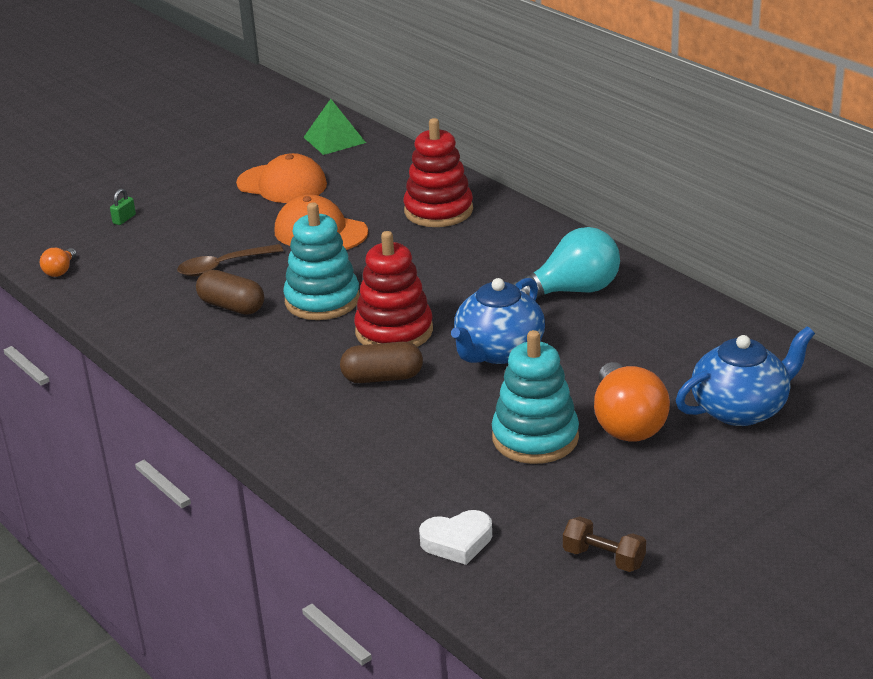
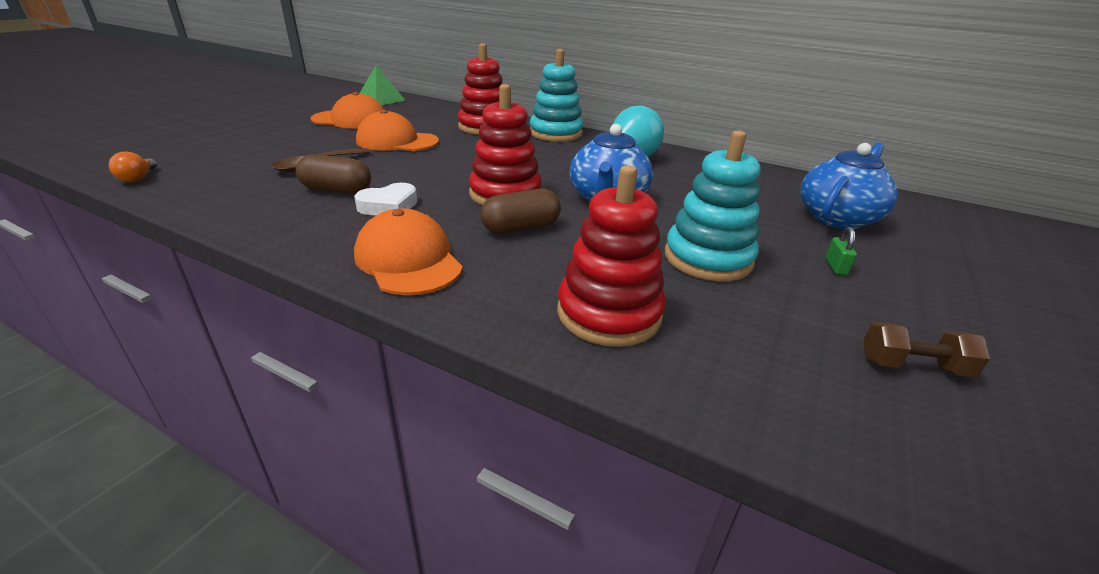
camera: 25 degrees left, 0 degrees up
(124, 219) = (208, 143): green padlock -> green padlock (835, 267)
(265, 400) = (408, 260): none -> orange cap
(322, 300) = (424, 180): turquoise stacking toy -> turquoise stacking toy (556, 133)
(397, 475) = (609, 314): none -> red stacking toy
(457, 542) = (745, 379): white heart -> white heart (389, 206)
(626, 423) = (769, 238): orange light bulb -> none

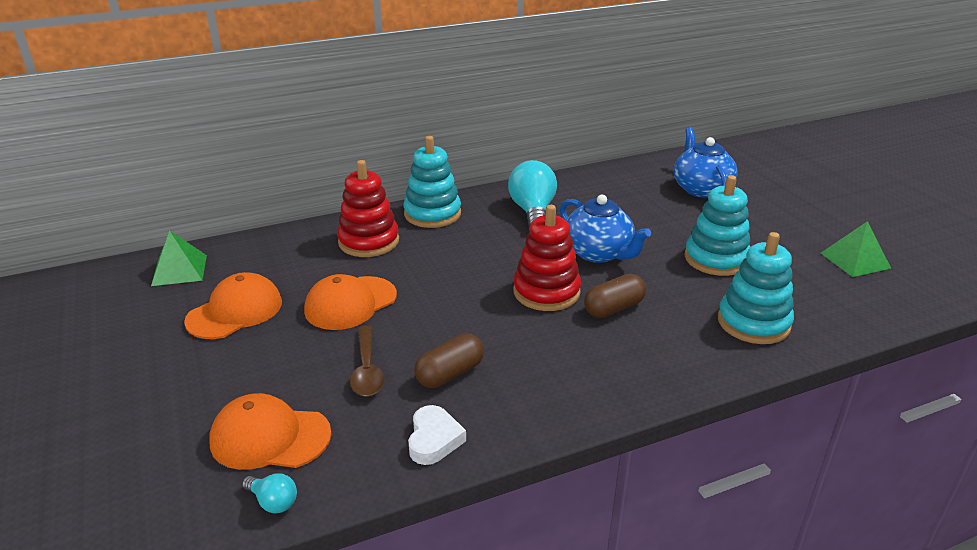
camera: 50 degrees left, 0 degrees up
(138, 178) = (273, 502): orange light bulb -> turquoise light bulb
(389, 206) = (516, 355): white heart -> white heart (434, 439)
(408, 260) = (625, 375): orange cap -> orange cap (270, 437)
(521, 228) = (613, 308): brown capsule -> brown capsule turned 45 degrees clockwise
(609, 314) = (753, 323): red stacking toy -> turquoise stacking toy
(835, 267) = (756, 225): green padlock -> none
(913, 366) = (855, 260): brown dumbbell -> green pyramid

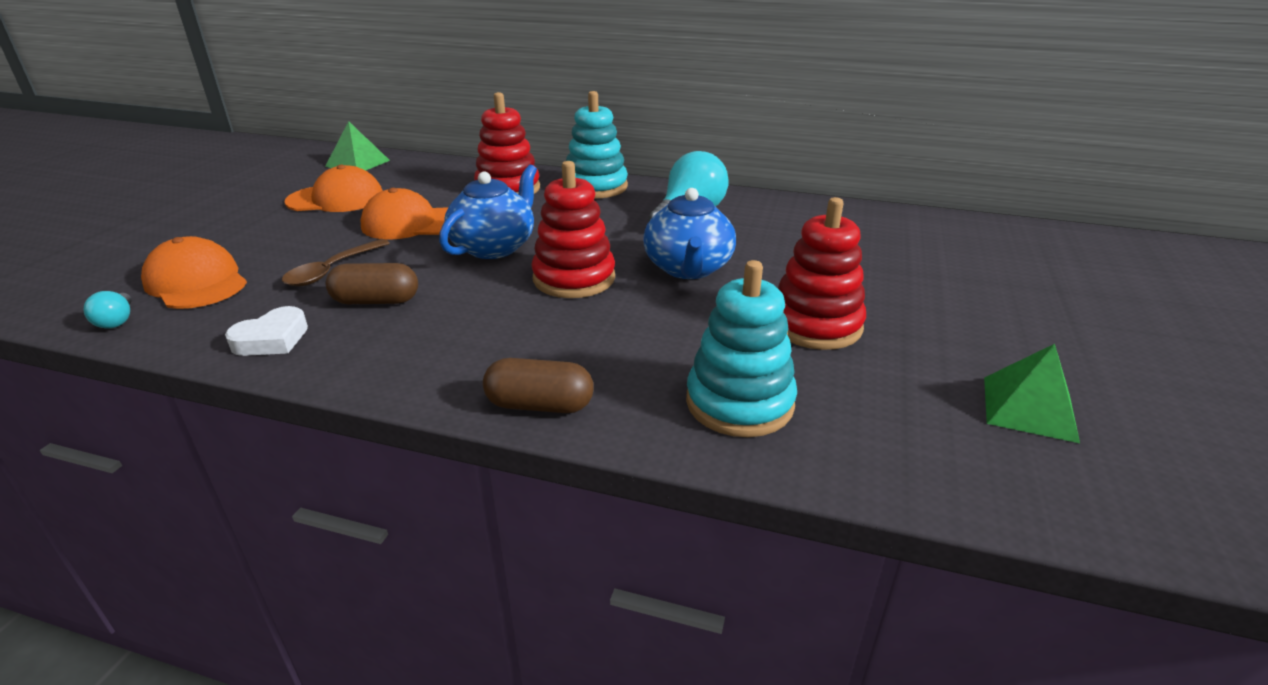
camera: 40 degrees right, 0 degrees up
(613, 308) = (609, 318): brown capsule -> brown capsule (540, 405)
(701, 189) = (929, 256): blue teapot -> blue teapot (494, 247)
(716, 259) = (815, 325): turquoise stacking toy -> red stacking toy

